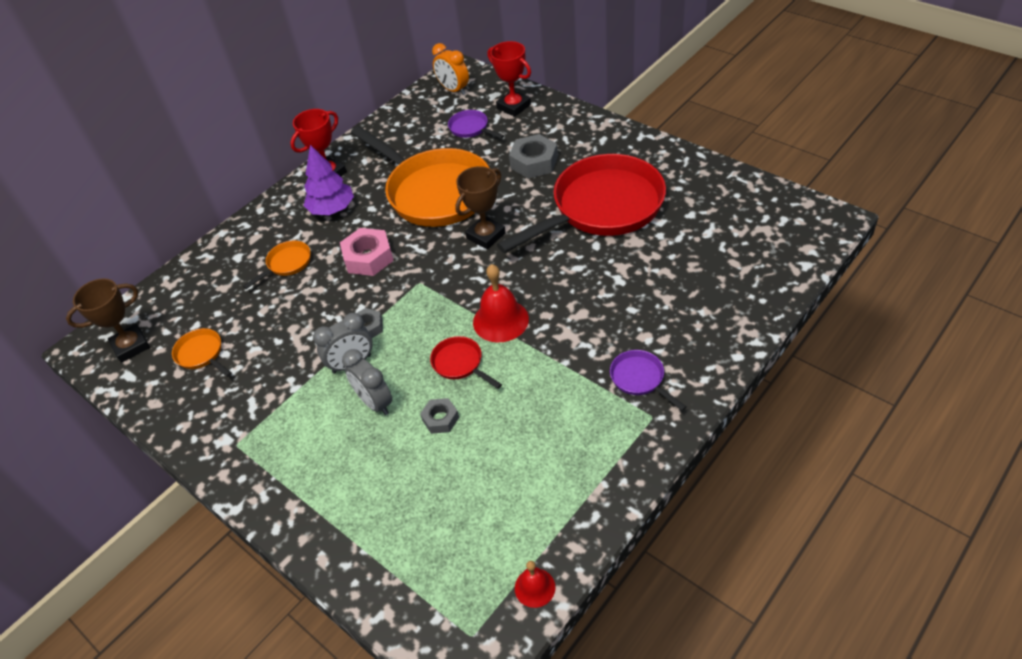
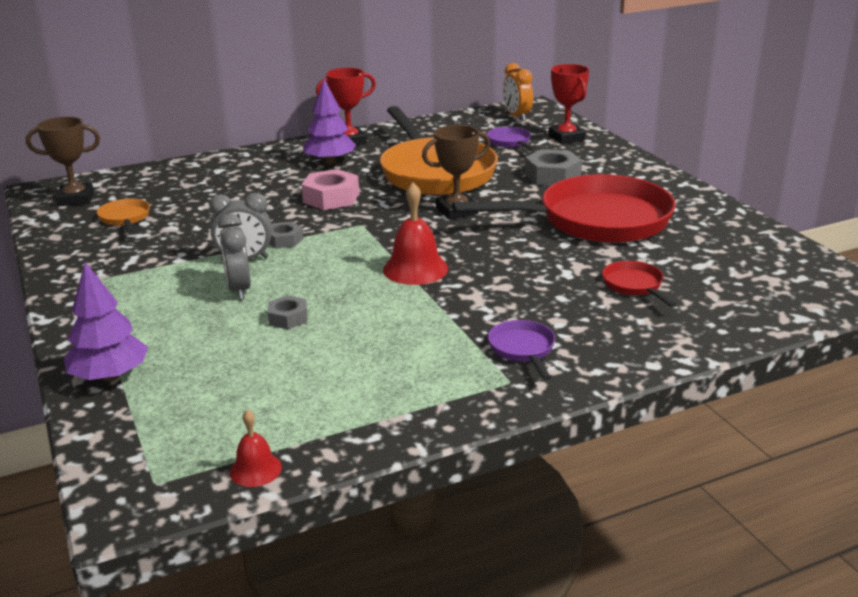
camera: 20 degrees right, 20 degrees down
(287, 264) = (255, 184): orange pan -> none
(346, 546) = (110, 376): none -> purple tree
(460, 363) = (345, 286): red pan -> red pan (634, 285)

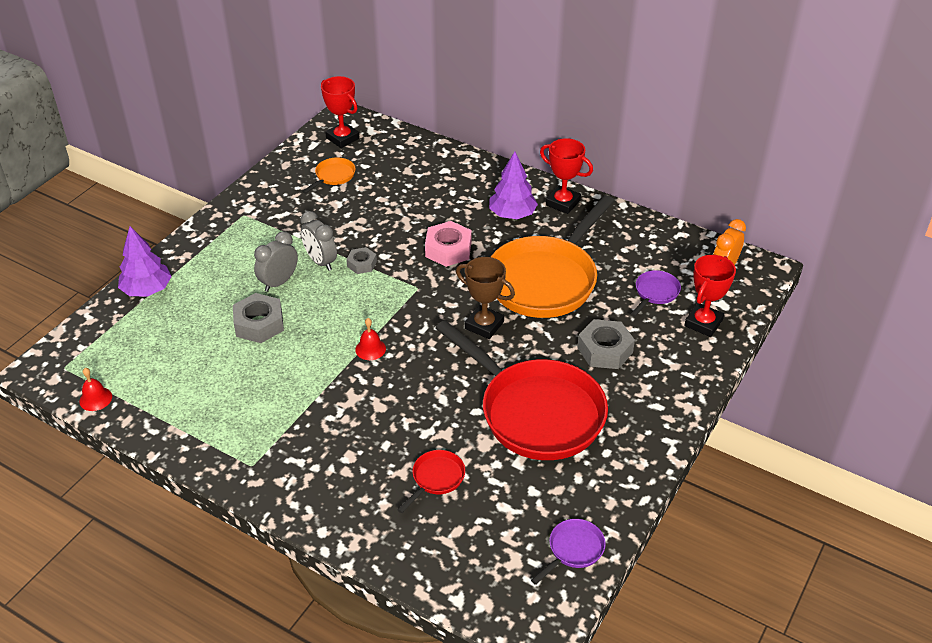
camera: 55 degrees right, 15 degrees up
(76, 199) = (342, 138): brown trophy -> red trophy
(288, 318) = (259, 324): grey nut -> grey nut, size x1.70
(415, 269) = (370, 349): red bell -> red bell, size x0.57
(522, 349) = (296, 454): purple pan -> purple pan (573, 550)

